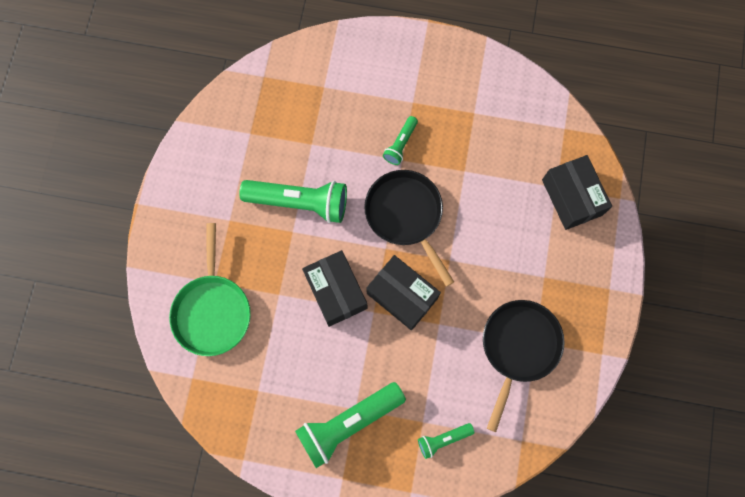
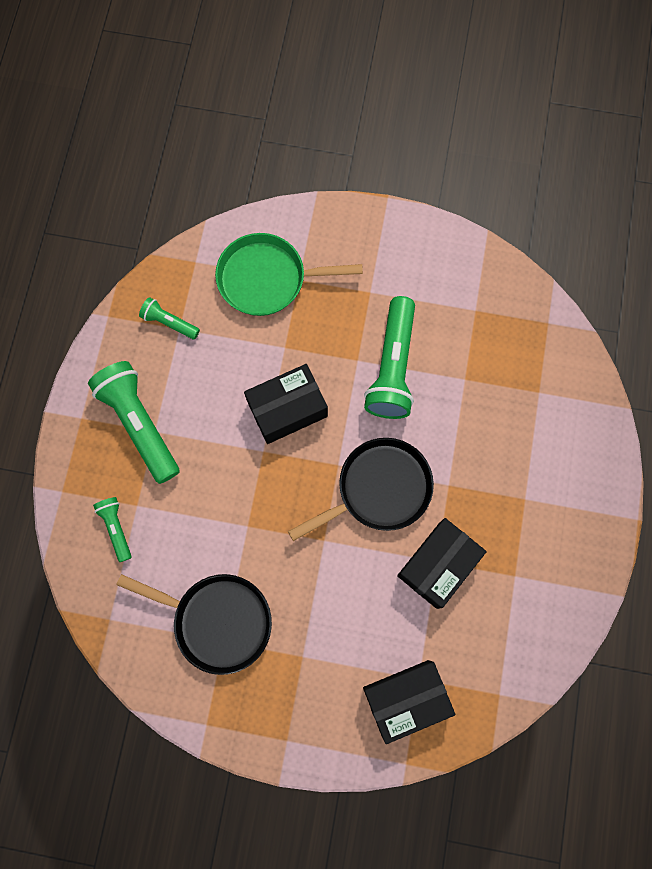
camera: 90 degrees right, 0 degrees up
(400, 144) = (469, 483): green flashlight -> green flashlight (169, 322)
(402, 295) = (281, 484): black box -> black box (438, 565)

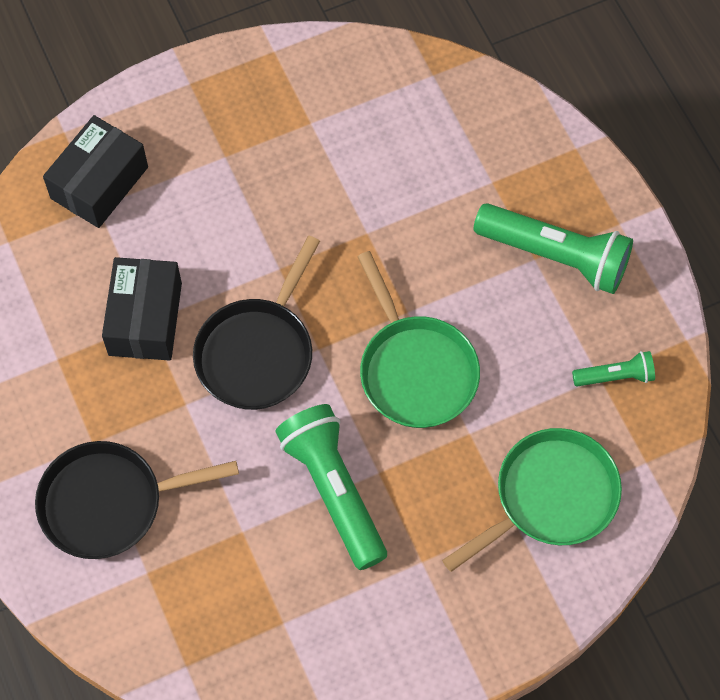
camera: 145 degrees right, 10 degrees down
(116, 528) = (494, 150): green flashlight -> none
(217, 620) = (330, 135): black pan -> black pan (109, 503)
(287, 409) = (415, 370): black box -> green pan

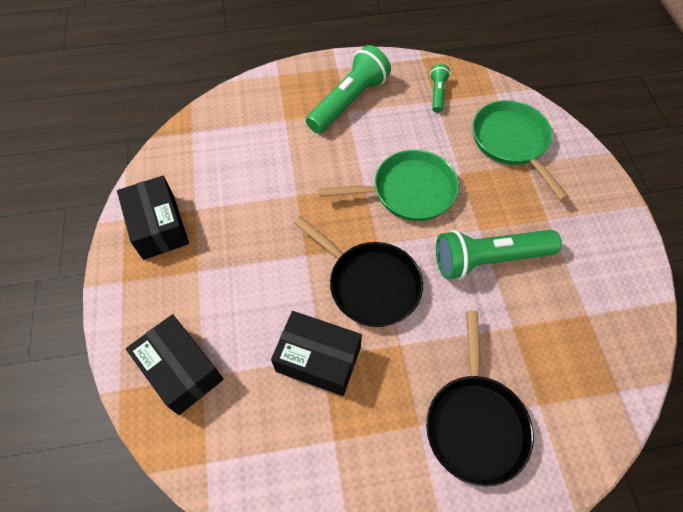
camera: 75 degrees left, 5 degrees down
(273, 92) = (158, 226): none -> black box

